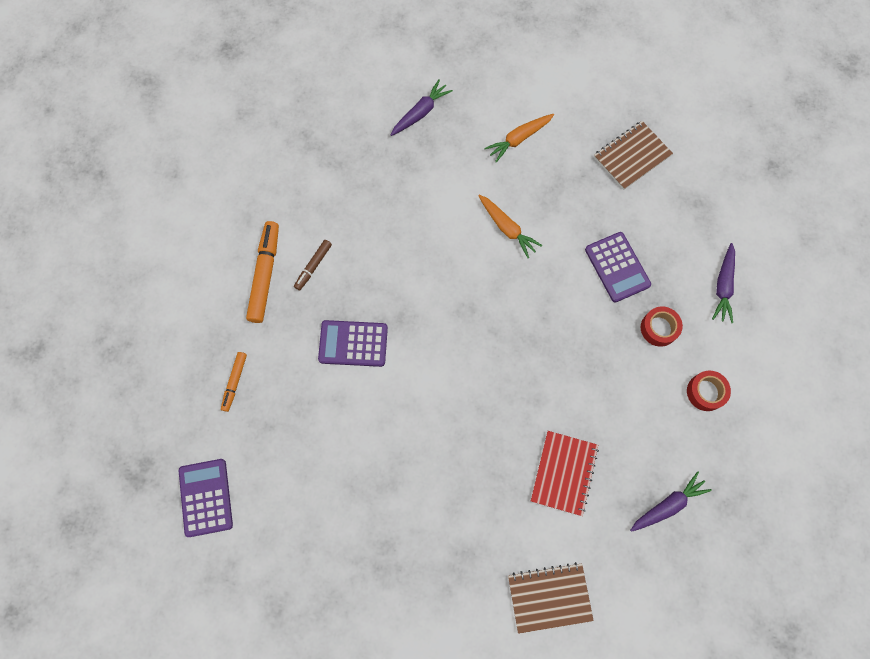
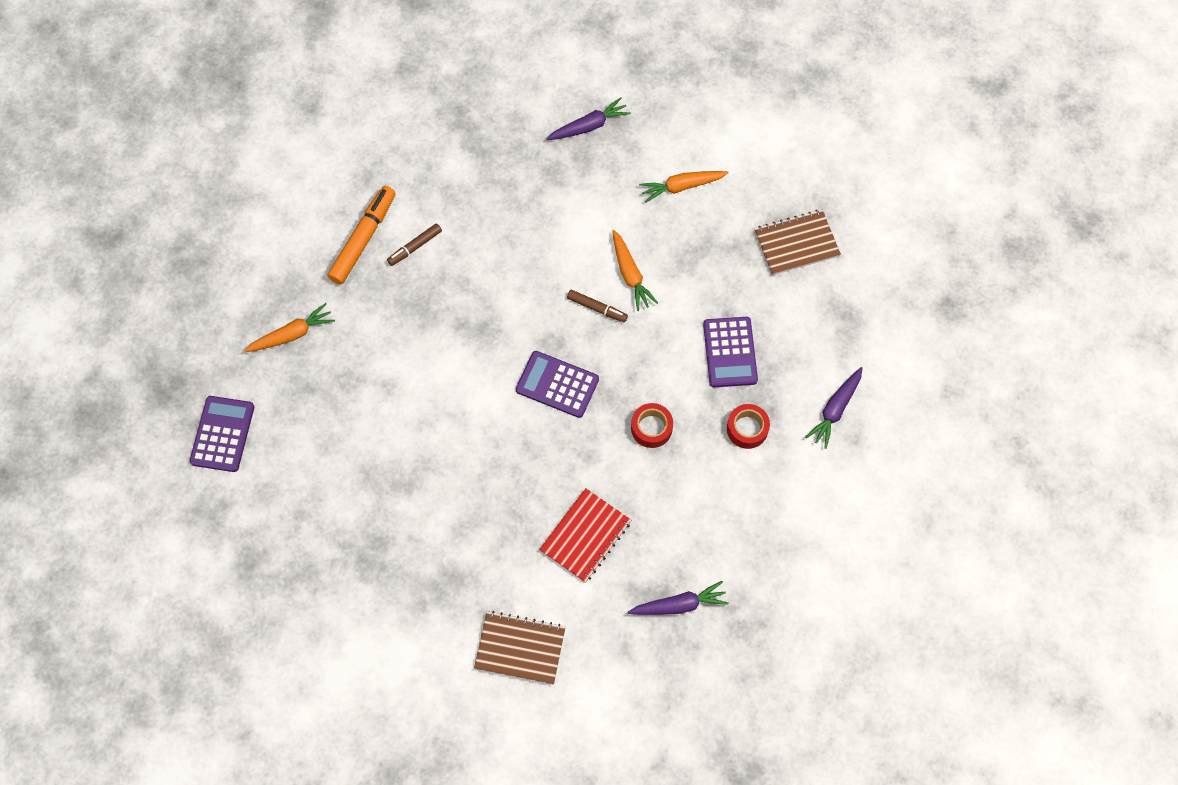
camera: 20 degrees right, 5 degrees down
(235, 382) = (292, 334): orange marker -> orange carrot
(353, 343) = (424, 336): purple calculator -> purple calculator (557, 384)
(491, 267) = (597, 308): none -> brown marker
(705, 392) = (768, 509): red tape -> red tape (651, 428)

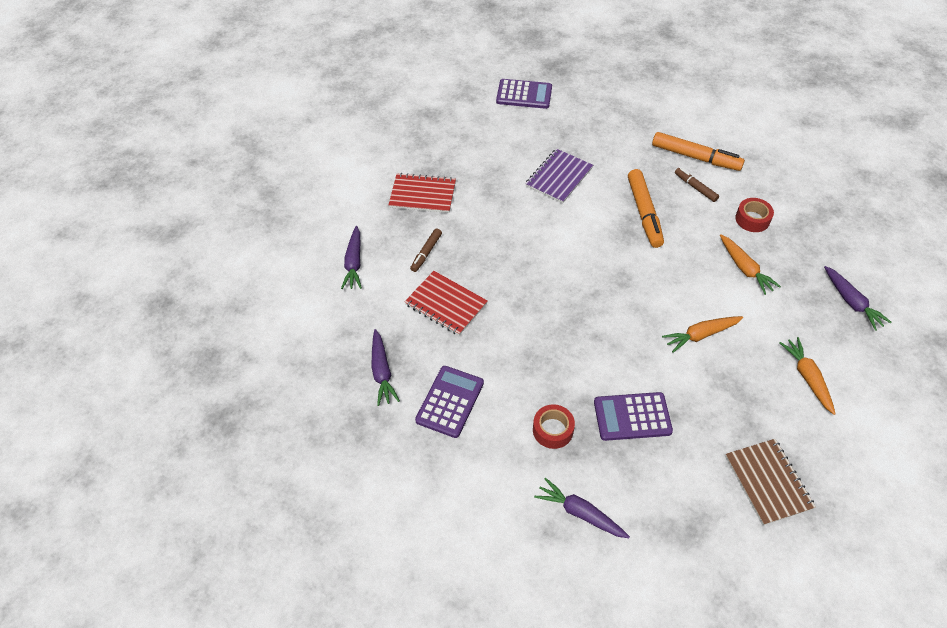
camera: 90 degrees right, 15 degrees down
(292, 334) = (606, 124): orange carrot -> orange carrot (745, 269)
(387, 399) = (559, 177): none -> purple notebook
(407, 567) = (422, 194): none -> red notebook
(453, 308) = (644, 213): none -> orange marker
(520, 648) = (354, 263): brown notebook -> purple carrot
(557, 384) = (583, 283): purple calculator -> purple calculator (450, 402)
(597, 308) = (661, 310): brown marker -> brown marker (426, 253)
(651, 428) = (548, 352): red tape -> red tape (752, 219)

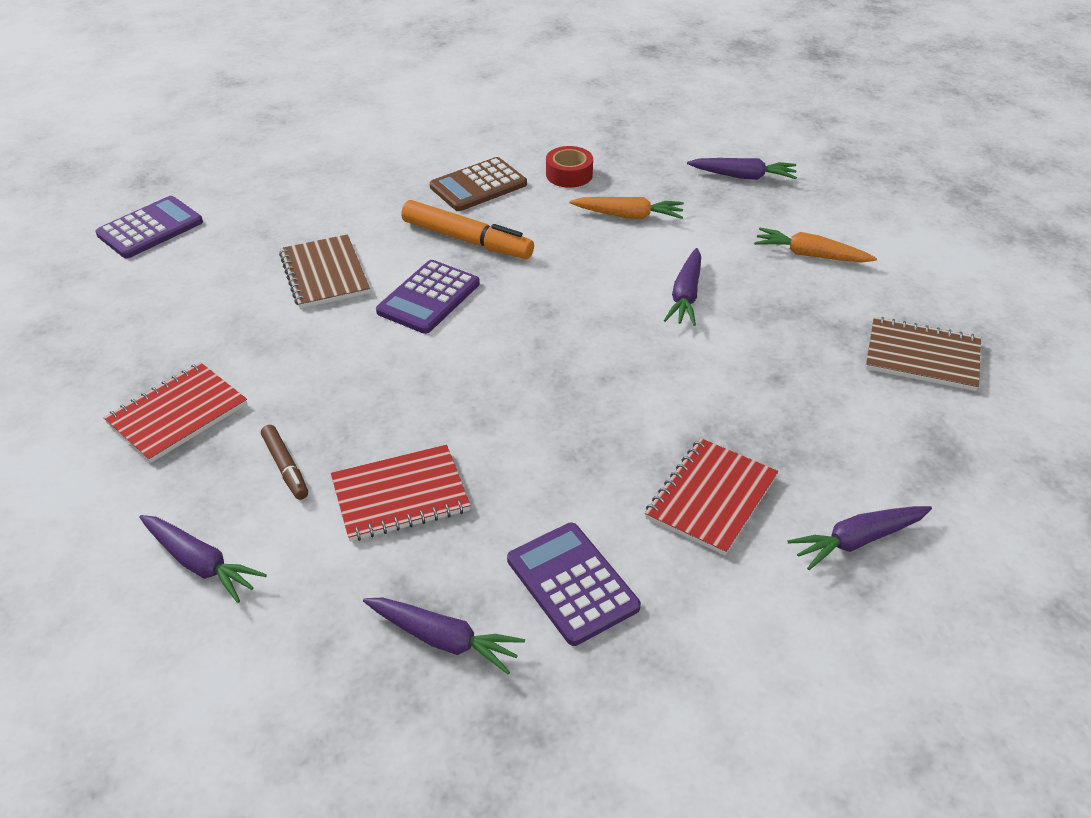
camera: 55 degrees left, 10 degrees down
(552, 430) = (711, 498): red tape -> red notebook
(559, 177) = (324, 274): purple notebook -> brown notebook
(632, 417) = (751, 413): purple calculator -> purple calculator (428, 298)
(695, 157) = (436, 162): orange marker -> none
(695, 187) = (478, 185): brown marker -> brown calculator
(700, 335) = (685, 296): orange carrot -> purple carrot

